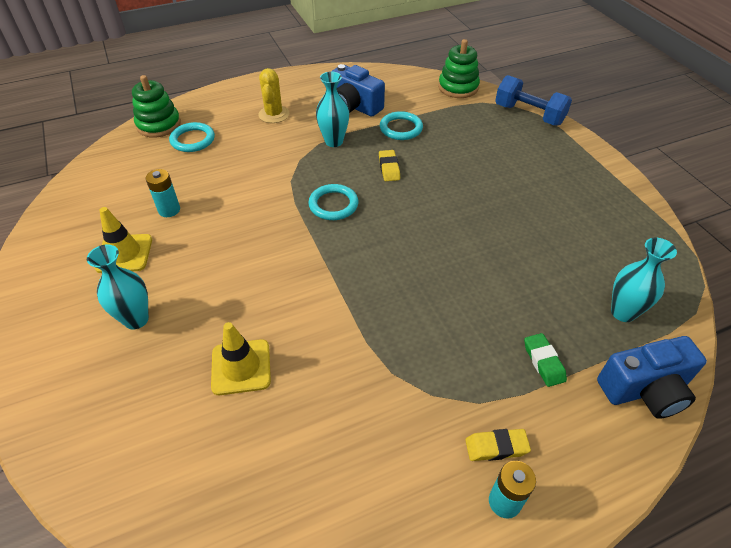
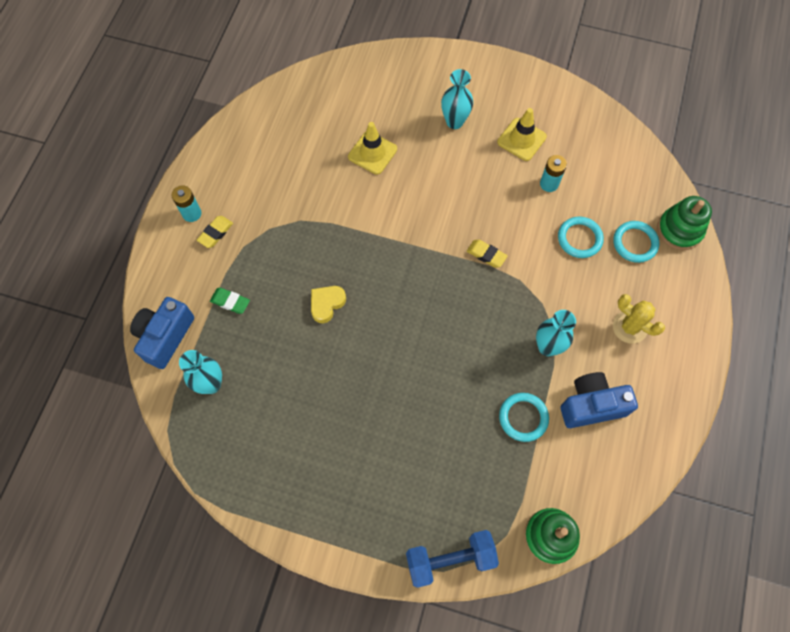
camera: 130 degrees right, 20 degrees up
(333, 205) = (466, 289): turquoise ring -> turquoise ring (579, 239)
(389, 168) = (475, 362): yellow eraser -> yellow eraser (486, 255)
(452, 283) = (326, 304): none -> yellow heart

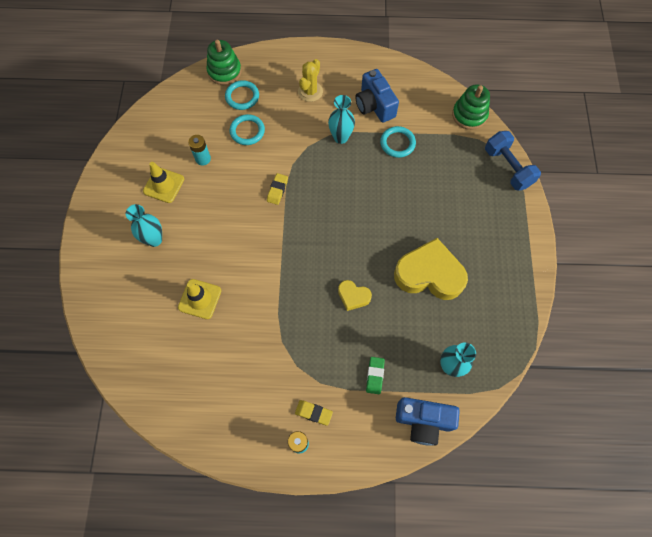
camera: 105 degrees left, 0 degrees up
(327, 398) = (429, 274): none -> yellow heart

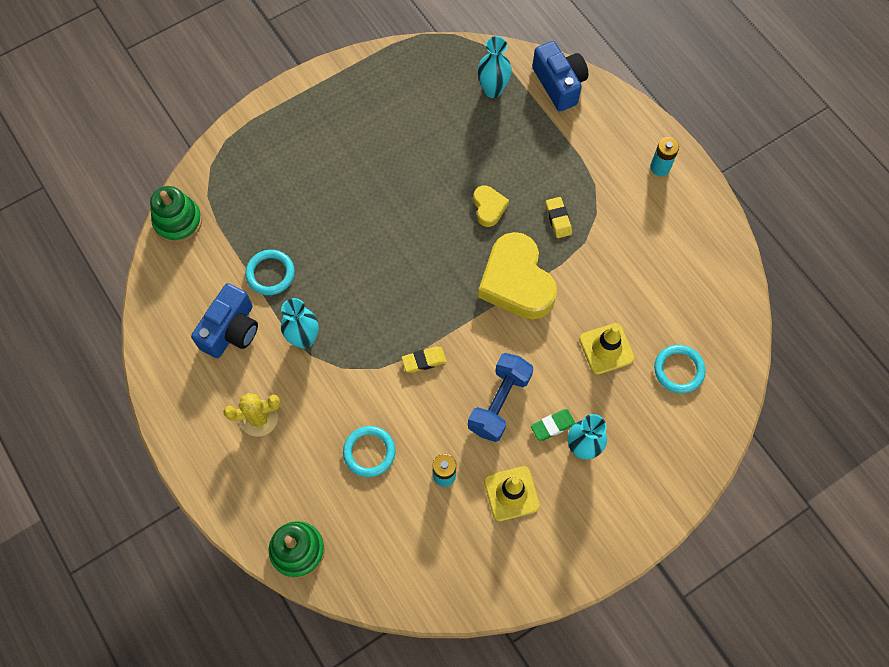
camera: 125 degrees left, 0 degrees up
(242, 96) = (322, 497): turquoise ring -> turquoise ring (678, 370)
(313, 413) = (625, 172): yellow eraser -> yellow eraser (558, 219)
(375, 376) = (551, 143): green eraser -> green eraser (552, 426)
(429, 274) = (412, 155): yellow heart -> yellow heart (516, 282)
(507, 167) = (228, 149): blue dumbbell -> blue dumbbell (499, 403)

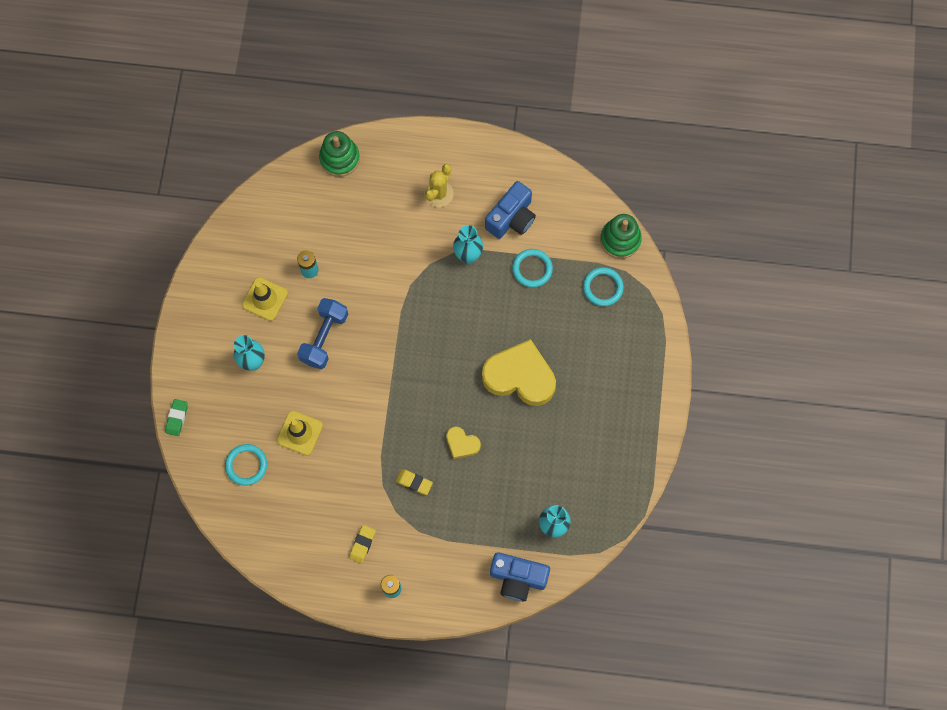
camera: 130 degrees right, 5 degrees up
(231, 330) = (511, 218): blue camera -> blue camera turned 120 degrees counterclockwise
(369, 452) = (362, 239): turquoise ring -> turquoise ring (602, 287)
(424, 361) = (391, 315): yellow eraser -> yellow eraser (362, 544)
(499, 403) = (324, 338): blue dumbbell -> blue dumbbell turned 45 degrees clockwise
(516, 282) = (393, 416): yellow heart -> yellow heart (520, 376)
(552, 426) = (282, 357): green eraser -> green eraser (177, 418)

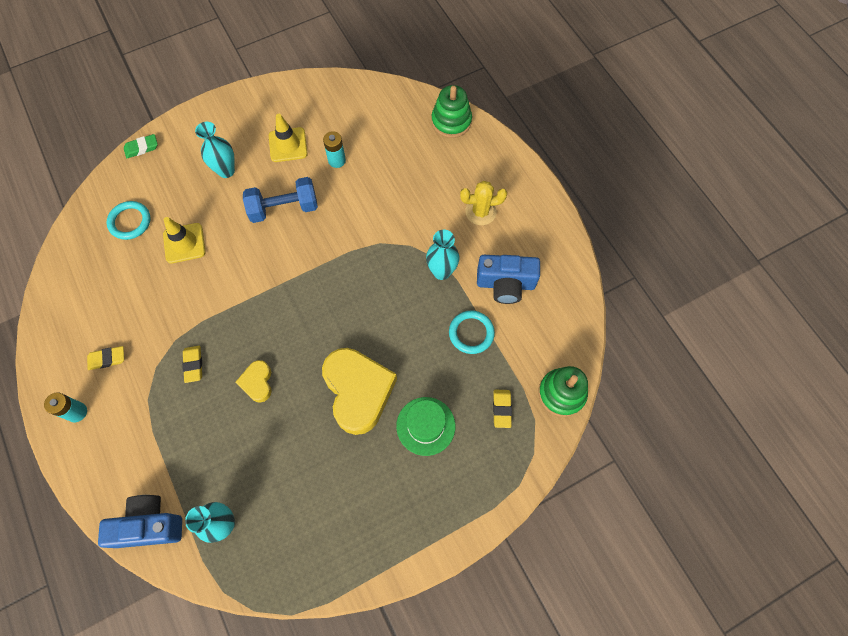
camera: 55 degrees right, 5 degrees down
(518, 578) = (149, 525): blue camera -> blue camera turned 105 degrees clockwise
(578, 347) = (425, 426): none -> green hat
(602, 287) = (501, 409): turquoise ring -> yellow eraser

